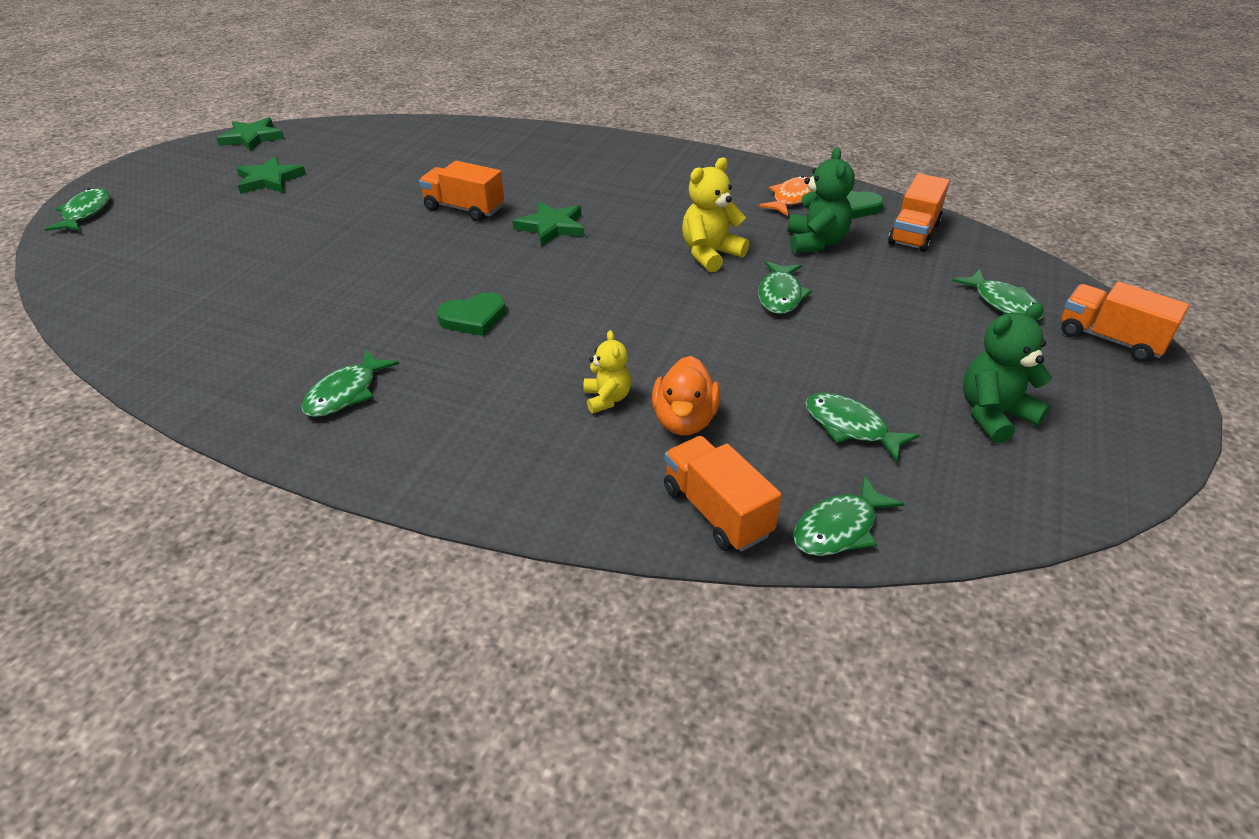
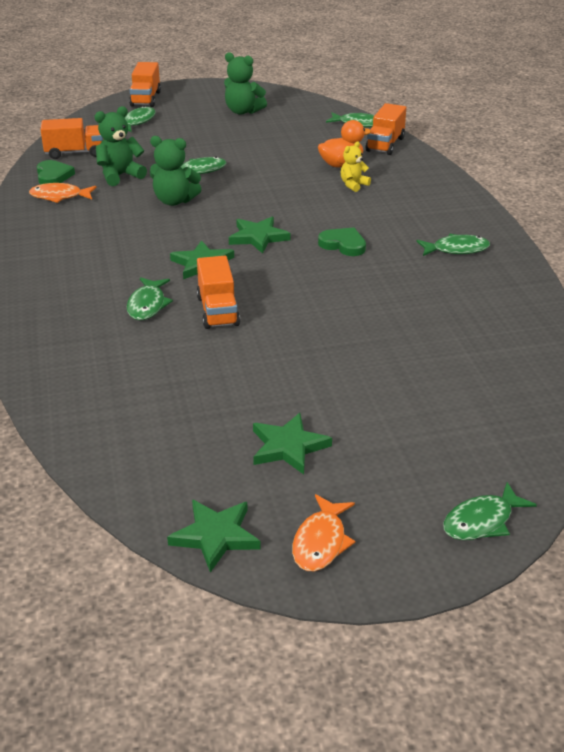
camera: 125 degrees left, 5 degrees down
(186, 162) = (321, 542): none -> orange fish
(562, 273) = (258, 237): none -> green star
(710, 254) = (174, 201): yellow teddy bear -> green teddy bear
(850, 427) = (293, 133): green fish -> green fish (147, 305)

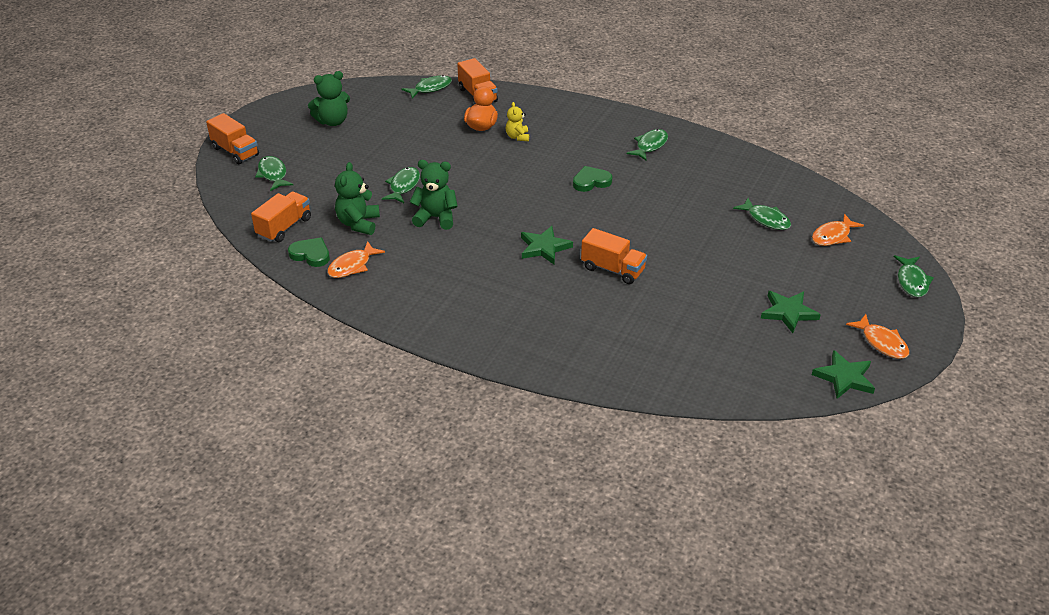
camera: 50 degrees left, 5 degrees up
(147, 305) = (570, 294): green fish -> green fish (766, 219)
(174, 201) = (436, 218): green teddy bear -> green teddy bear turned 135 degrees counterclockwise
(258, 237) = (538, 208): green star -> none
(482, 423) = (833, 236): none -> orange fish

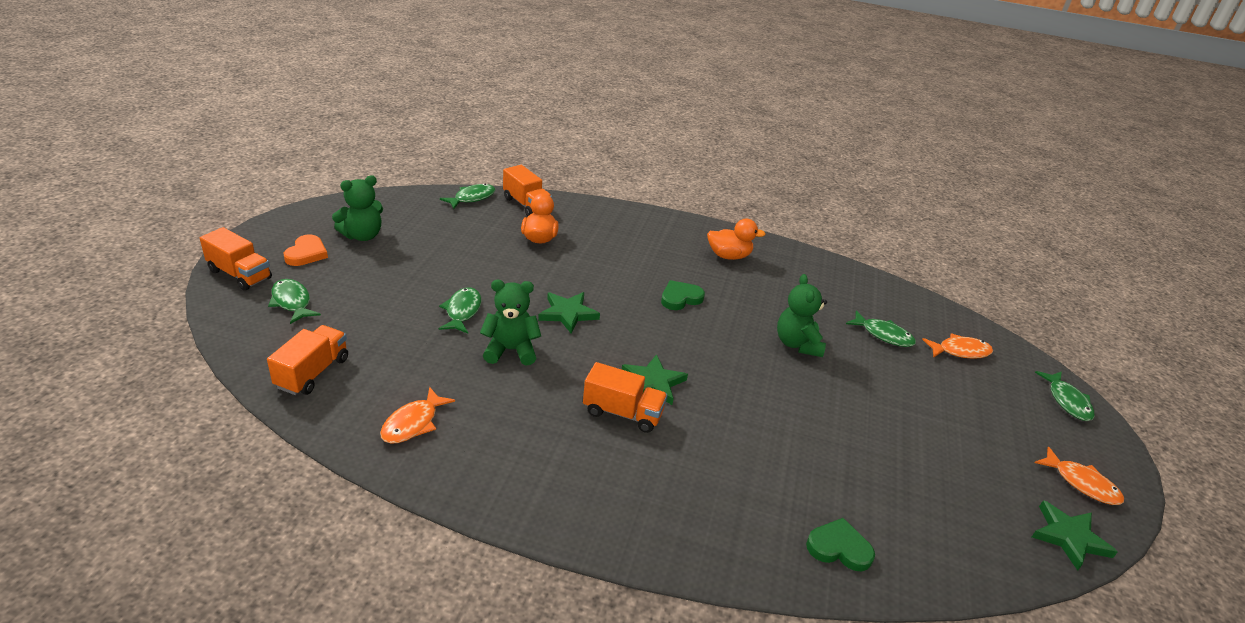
camera: 15 degrees left, 5 degrees down
(287, 136) = (306, 253): none -> orange heart
(311, 254) = (353, 410): green heart -> green heart (839, 548)
(358, 223) = (413, 363): green teddy bear -> green teddy bear (797, 344)
(517, 137) = (583, 249): yellow teddy bear -> none
(613, 269) = (743, 407): orange truck -> orange truck (622, 413)
(650, 146) = (729, 256): green fish -> orange duck
(788, 313) = (963, 451): green star -> green star (568, 314)
(833, 236) = (960, 351): orange fish -> orange fish turned 135 degrees counterclockwise

